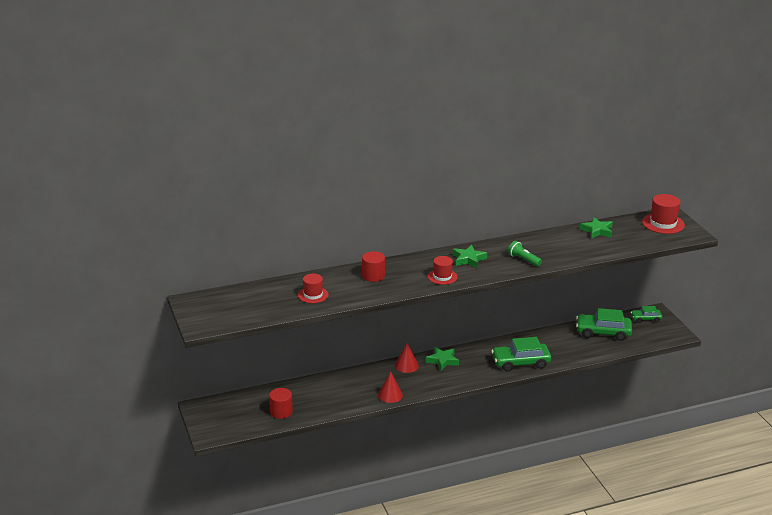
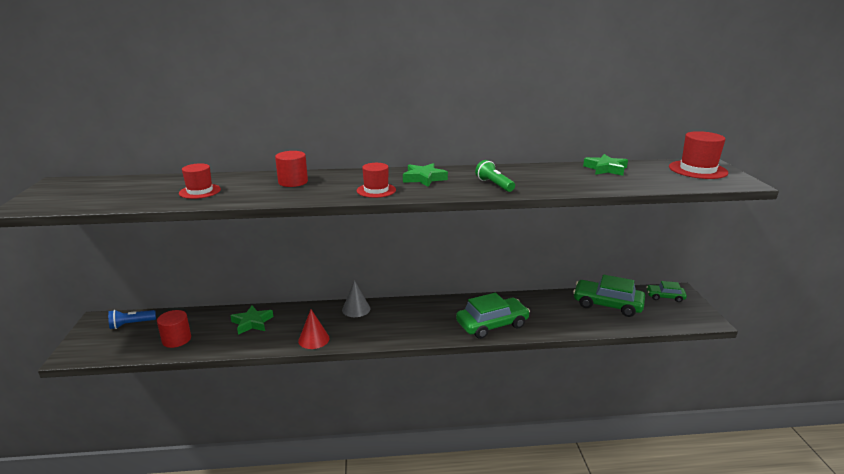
camera: 15 degrees right, 5 degrees down
(230, 406) = (131, 324): none -> blue flashlight
(406, 365) = (356, 309): red cone -> grey cone
(442, 360) = (400, 309): green star -> green star (252, 323)
(520, 362) = (492, 324): green car -> green car turned 150 degrees clockwise

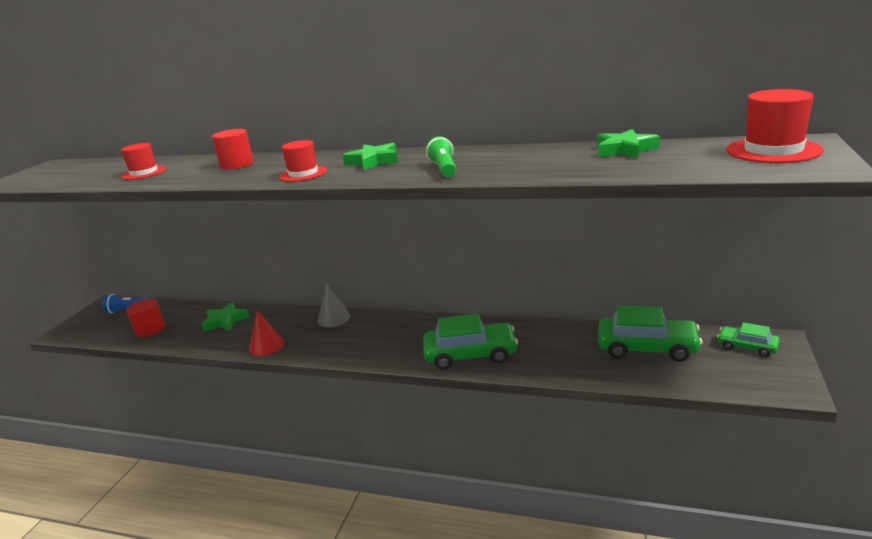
camera: 25 degrees right, 0 degrees up
(607, 304) = (647, 347): green car -> green car turned 150 degrees clockwise

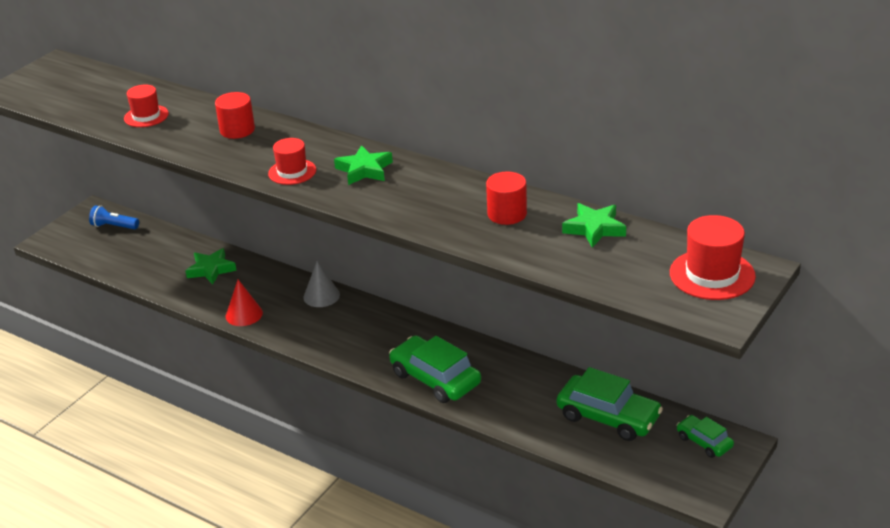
camera: 15 degrees right, 10 degrees up
(150, 329) = (133, 261): red cylinder -> red cylinder (507, 214)
(444, 169) = (418, 207): green flashlight -> none
(470, 354) = (435, 378): green car -> green car turned 150 degrees counterclockwise

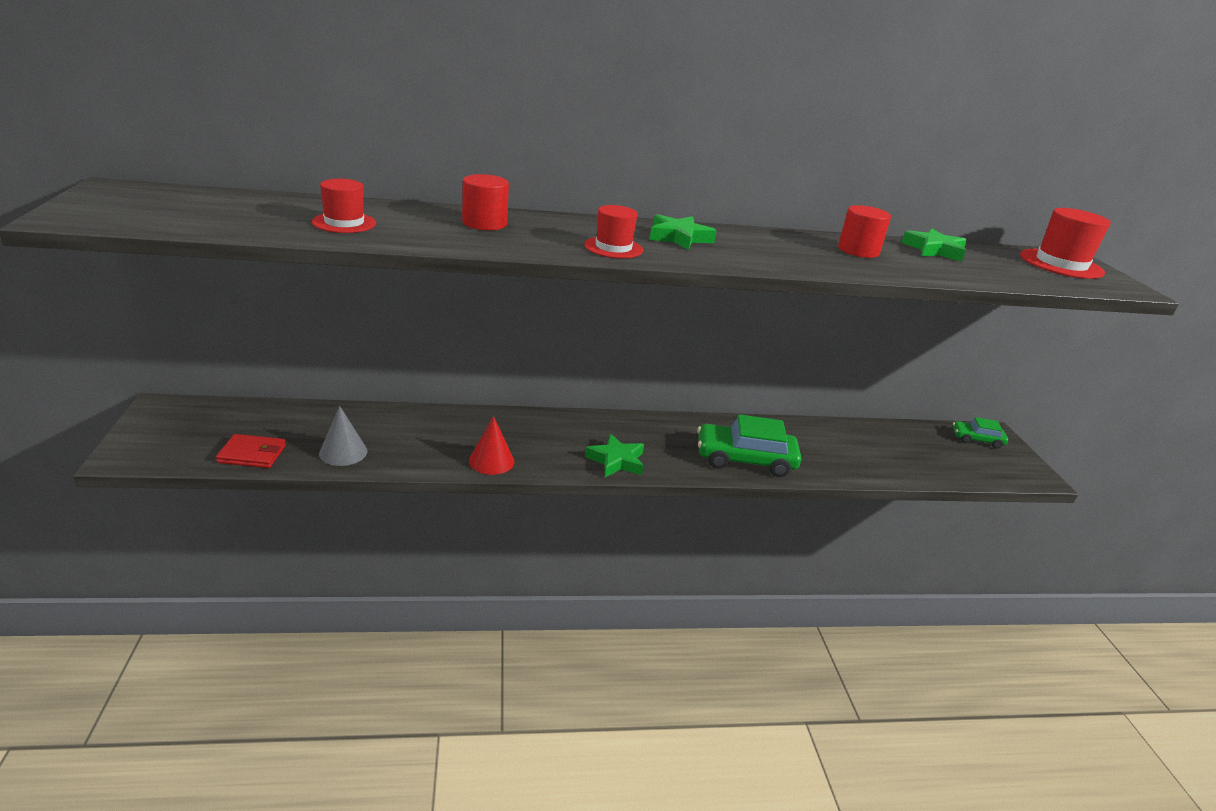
camera: 45 degrees left, 5 degrees down
(110, 261) = (252, 454): none -> red wallet
(114, 226) = (213, 417): blue flashlight -> none
(211, 269) = (397, 430): green star -> green star (616, 461)
(321, 296) = (548, 422): grey cone -> grey cone (343, 452)
(608, 417) = (900, 444): green car -> none

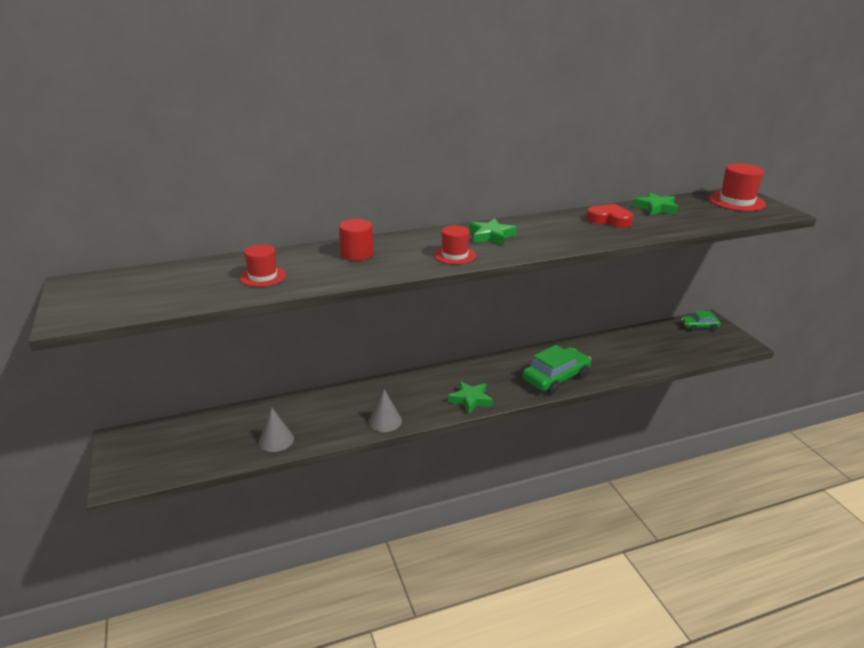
camera: 10 degrees left, 0 degrees up
(252, 454) = (210, 458): red wallet -> none
(491, 461) = (385, 421): red cone -> grey cone
(745, 459) = (556, 378): green car -> green car turned 150 degrees clockwise
(858, 250) = (609, 220): red cylinder -> red heart

